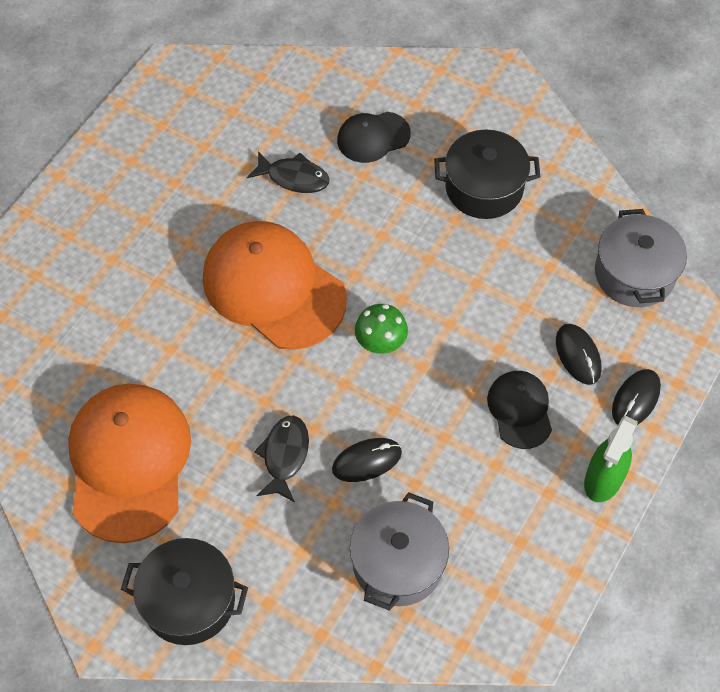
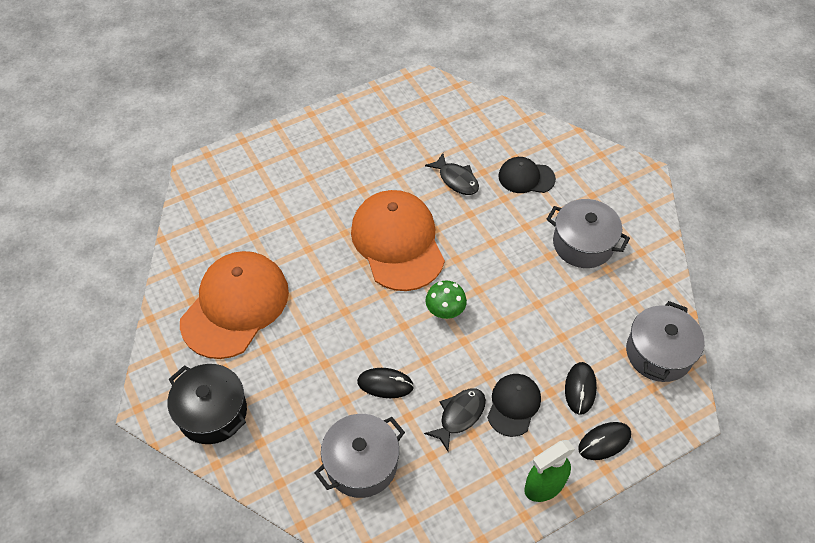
camera: 30 degrees right, 5 degrees down
(284, 456) = (334, 352): black fish -> black fish (459, 416)
(484, 188) = (583, 244): black pot -> grey pot

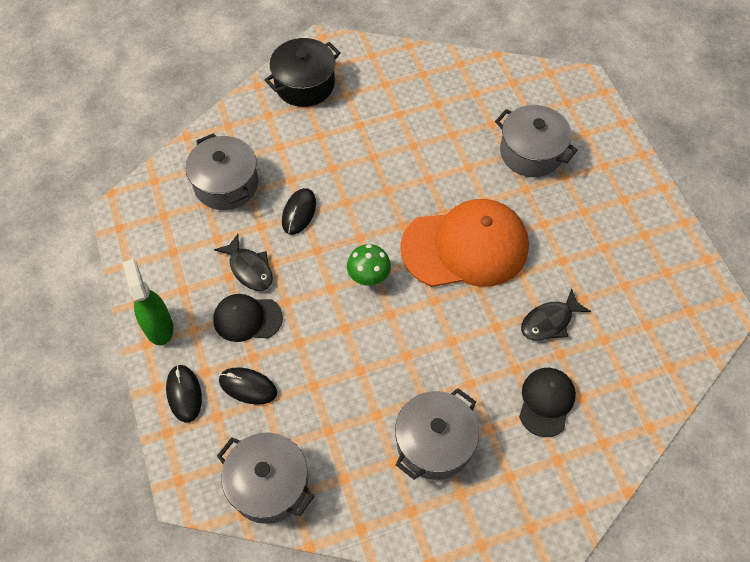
camera: 100 degrees right, 5 degrees up
(235, 306) = (410, 105): orange cap -> none
(285, 203) = (531, 152): none -> grey pot
(513, 405) = (247, 318): black cap -> black cap turned 150 degrees clockwise

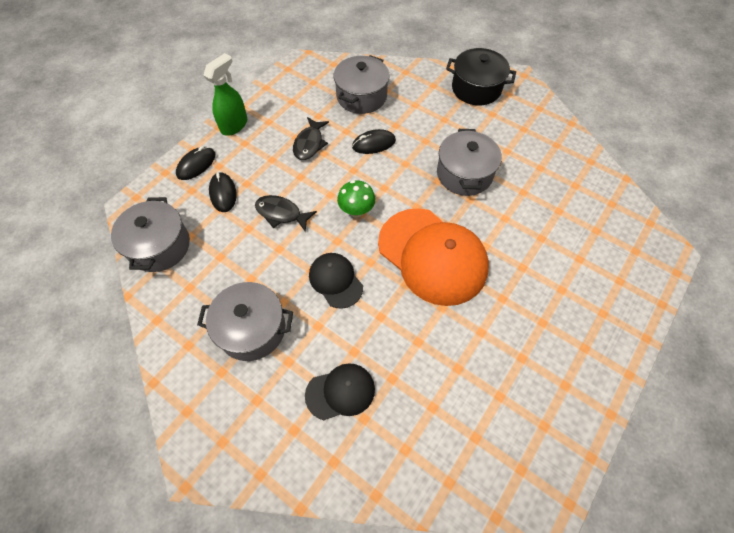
camera: 55 degrees right, 0 degrees up
(247, 318) = (272, 164): black cap -> black cap (335, 281)
(531, 152) = (560, 252): grey pot -> grey pot (464, 174)
(549, 321) = (415, 353): black fish -> black fish (281, 213)

